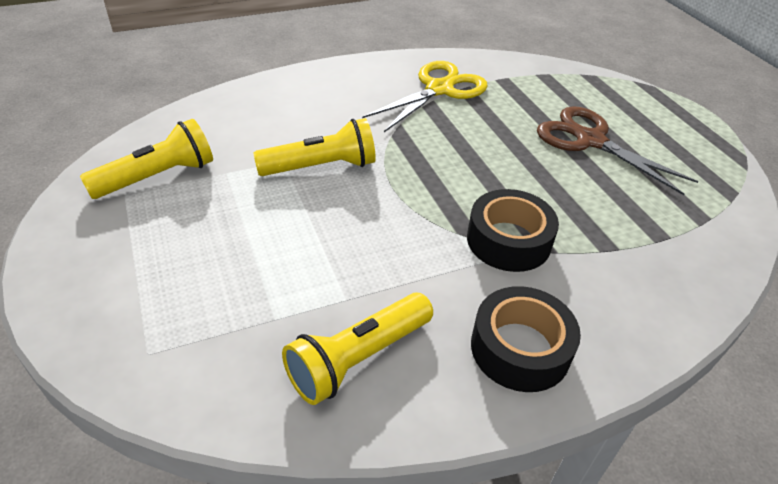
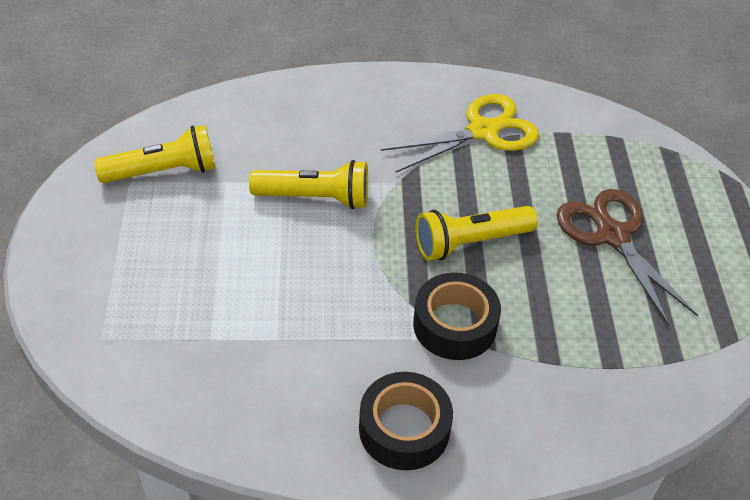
camera: 20 degrees right, 5 degrees up
(358, 358) = (262, 394): yellow flashlight -> yellow flashlight (470, 242)

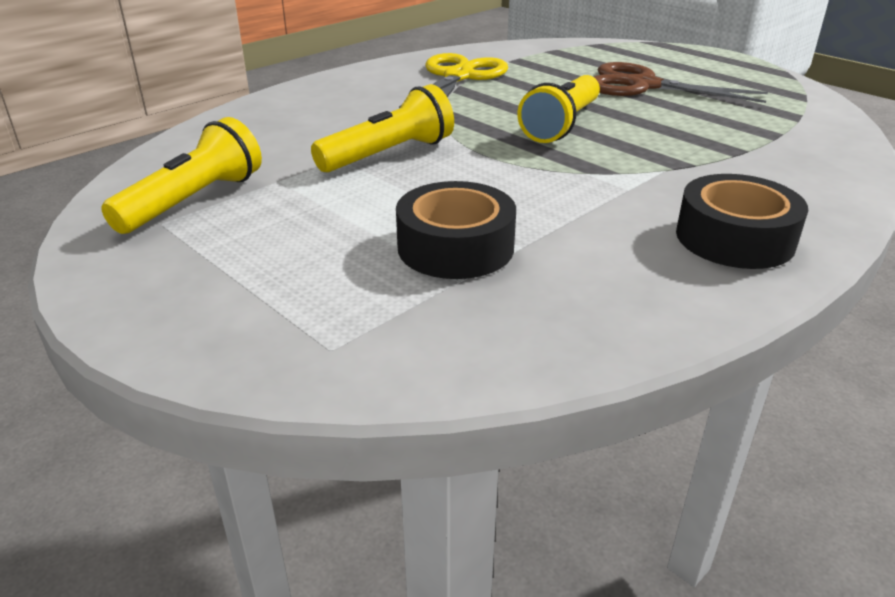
camera: 40 degrees left, 15 degrees down
(454, 325) = (641, 167): black tape -> black tape (455, 247)

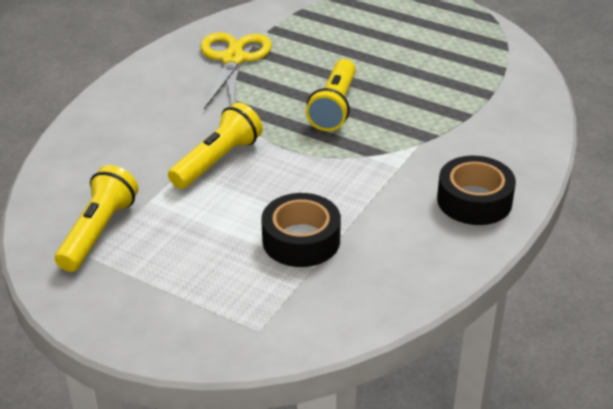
camera: 15 degrees left, 5 degrees up
(643, 85) = (384, 49): brown scissors -> none

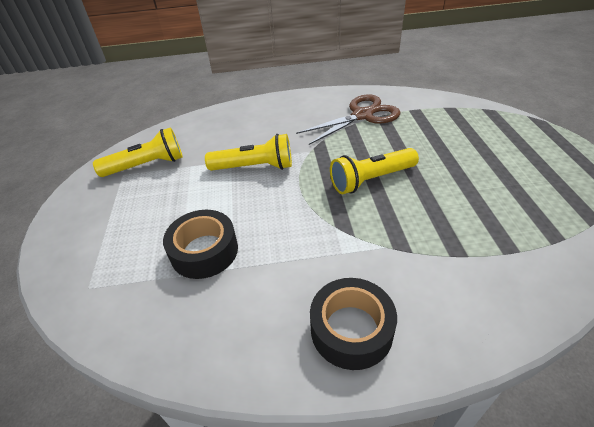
camera: 55 degrees right, 5 degrees up
(233, 59) = (362, 115): yellow scissors -> brown scissors

